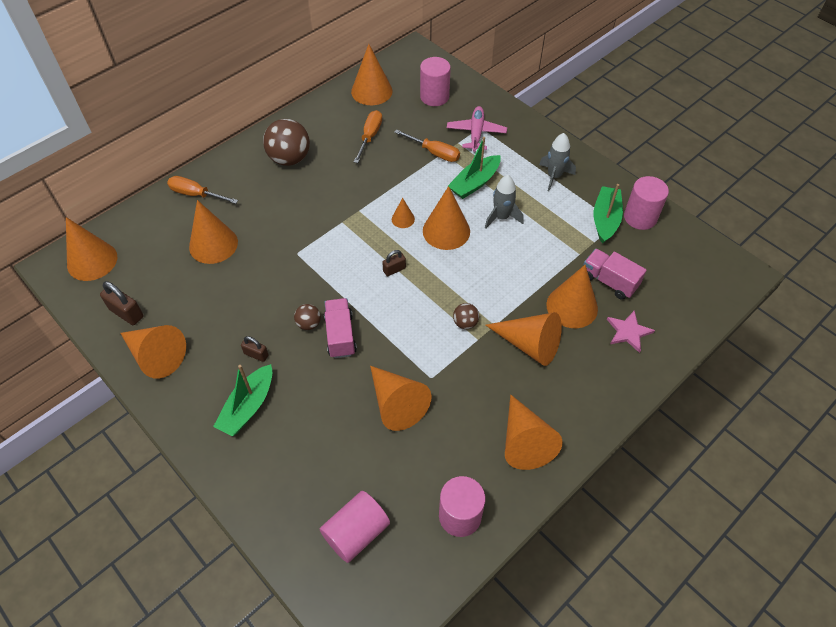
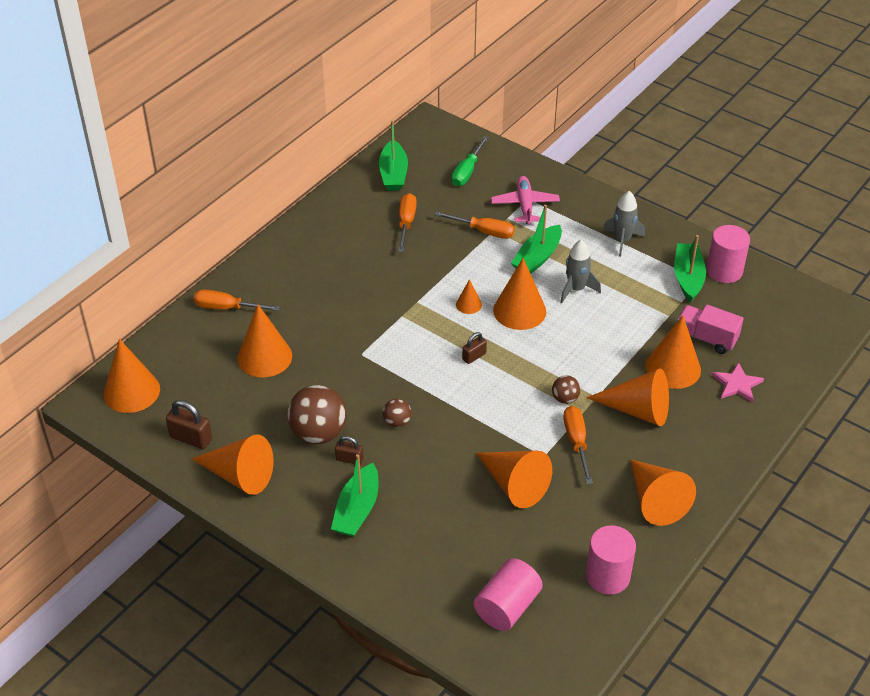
camera: 10 degrees left, 10 degrees down
(289, 159) = (322, 257): brown ball -> brown ball (318, 433)
(340, 335) = (435, 428): pink truck -> none
(371, 91) = (393, 174): orange cone -> green boat
(434, 97) = (467, 172): pink cylinder -> green screwdriver
(465, 369) = (576, 442): none -> orange screwdriver

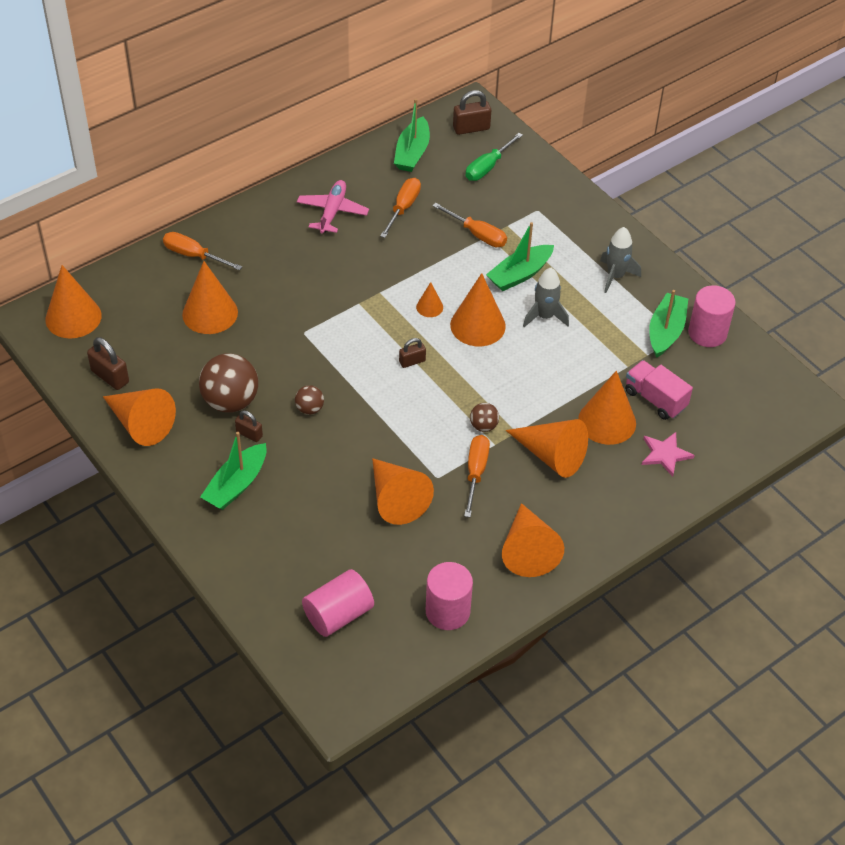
camera: 15 degrees right, 5 degrees up
(437, 142) = (471, 128): none -> brown padlock
(525, 205) = (531, 216): pink plane -> pink plane (332, 212)

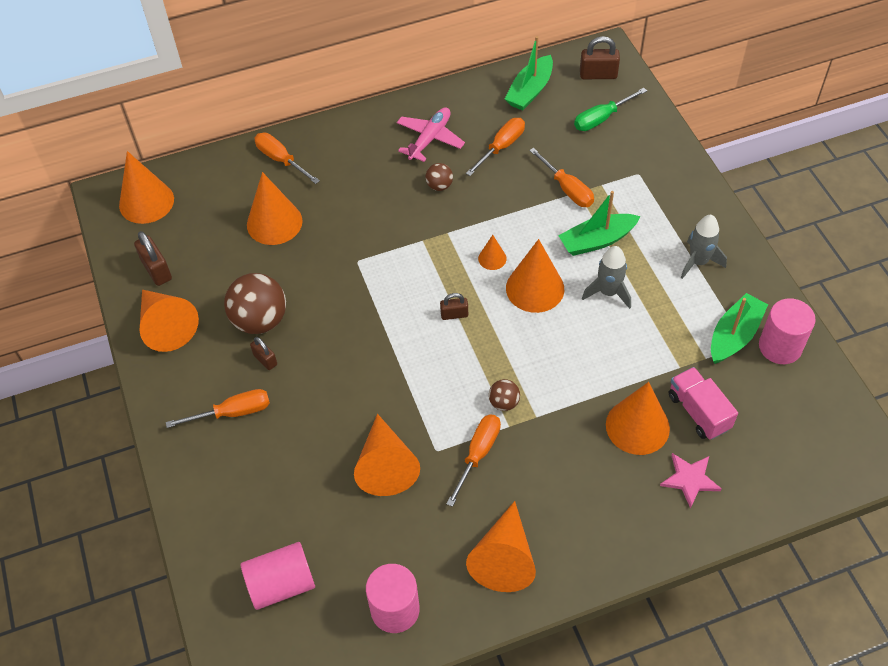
camera: 20 degrees right, 5 degrees up
(236, 485) = (233, 412): green boat -> orange screwdriver
(309, 409) = (334, 345): brown ball -> brown ball (439, 186)
(551, 455) = (565, 453): orange cone -> none

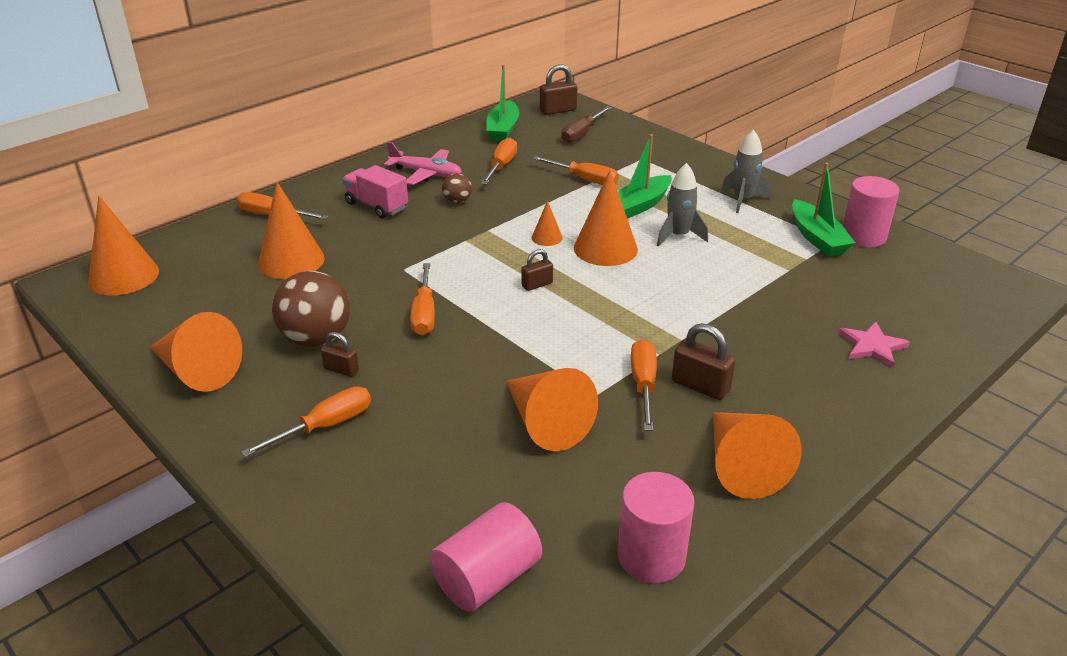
camera: 25 degrees left, 20 degrees down
(156, 270) = (162, 327): brown padlock -> brown padlock (700, 386)
(350, 319) = (424, 314): none -> orange screwdriver
(430, 139) = (426, 173): pink plane -> pink plane turned 105 degrees clockwise
(504, 403) = (639, 337): brown ball -> none
(601, 118) = (581, 134): green screwdriver -> brown screwdriver
(637, 426) = (787, 320): orange cone -> none
(698, 412) = (834, 296): pink truck -> pink truck (376, 206)
(734, 335) = (817, 238): green boat -> green boat turned 150 degrees clockwise

